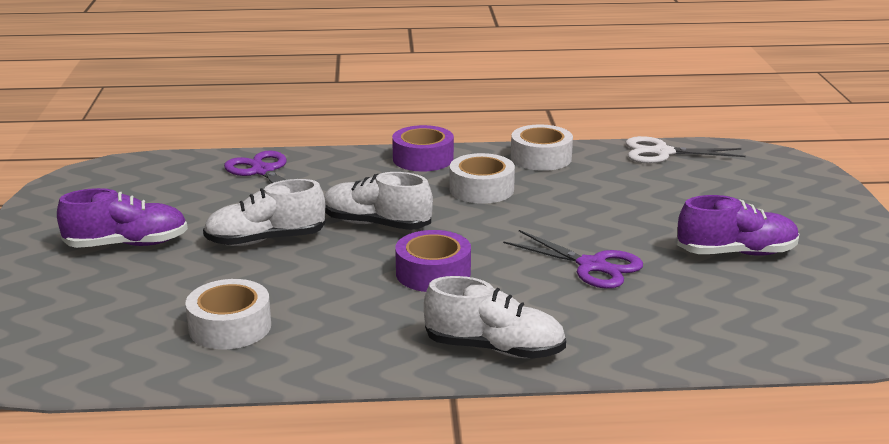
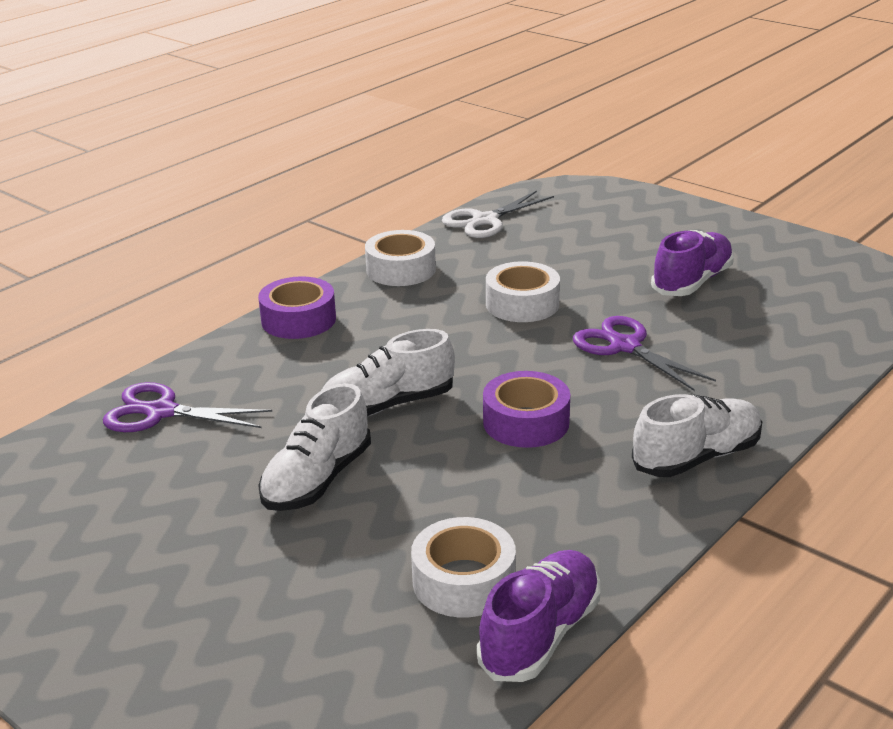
camera: 45 degrees left, 5 degrees up
(127, 244) = (178, 571): purple shoe -> purple shoe (540, 634)
(481, 189) = (410, 324): white tape -> white tape (522, 304)
(592, 266) = (624, 346): purple scissors -> purple scissors turned 120 degrees counterclockwise

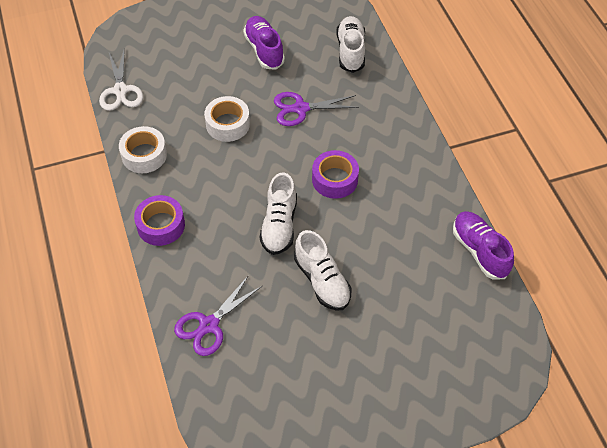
camera: 60 degrees left, 25 degrees up
(464, 581) = (432, 260): white tape -> none
(696, 457) = (404, 136): white shoe -> white shoe (351, 51)

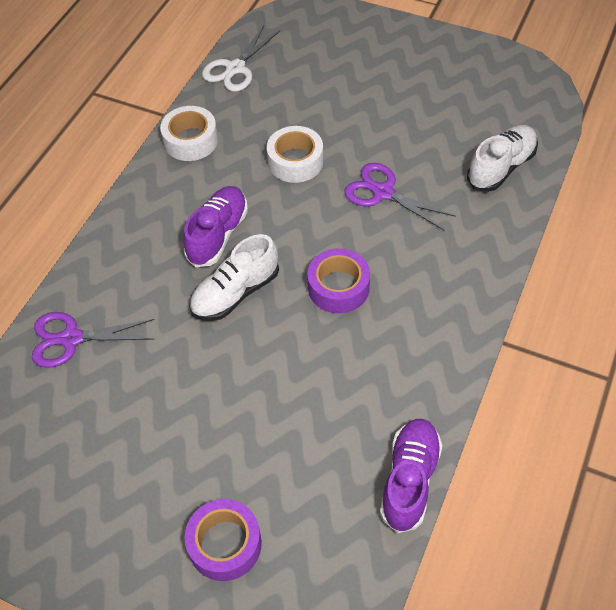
camera: 45 degrees right, 0 degrees up
(161, 225) = (134, 215): purple tape -> purple tape (225, 544)
(264, 50) = (410, 111): purple shoe -> purple shoe (218, 235)
(322, 281) = (214, 379): white shoe -> none

